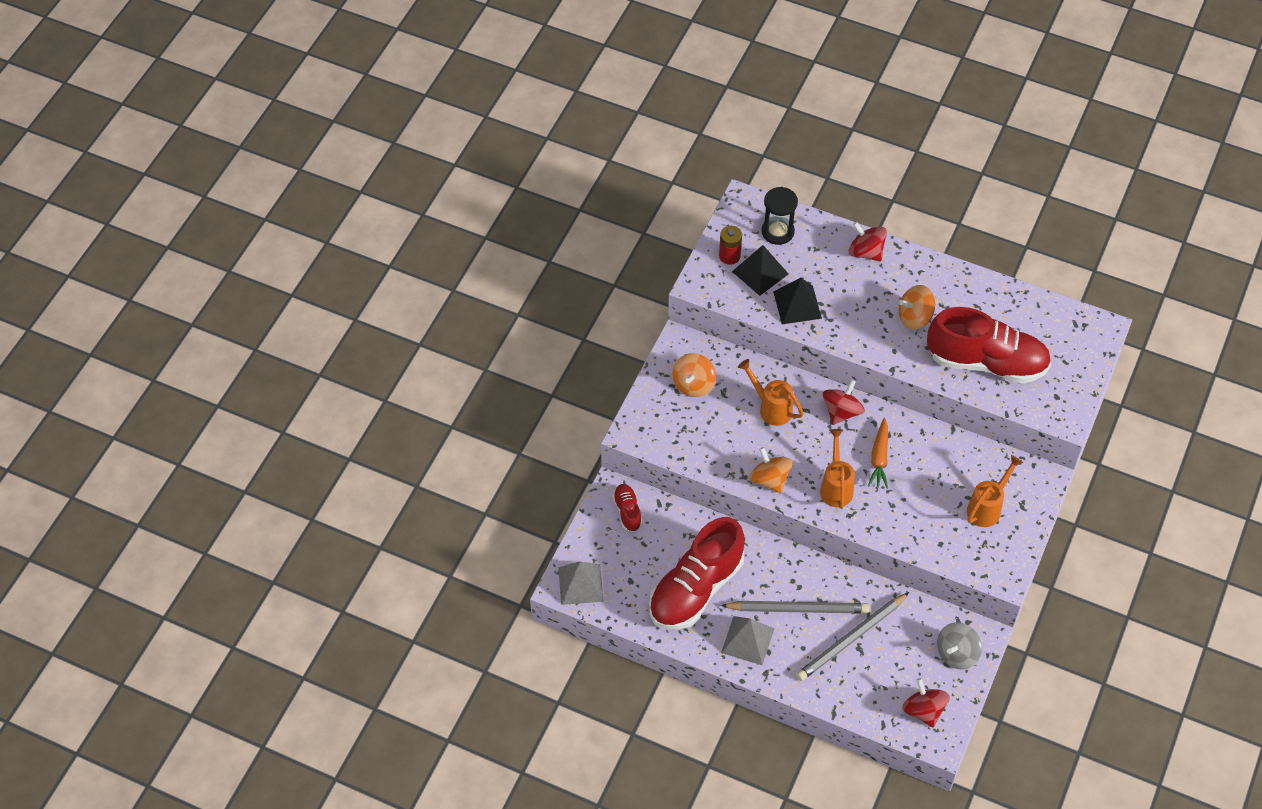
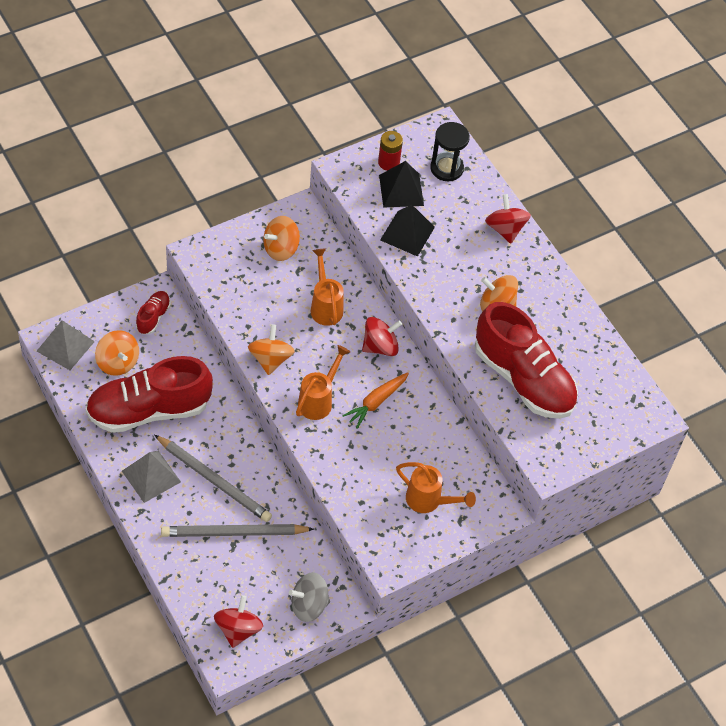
camera: 30 degrees right, 0 degrees up
(635, 568) = (118, 362): none -> orange spinning top
(987, 507) = (429, 501): orange watering can -> orange watering can turned 45 degrees clockwise

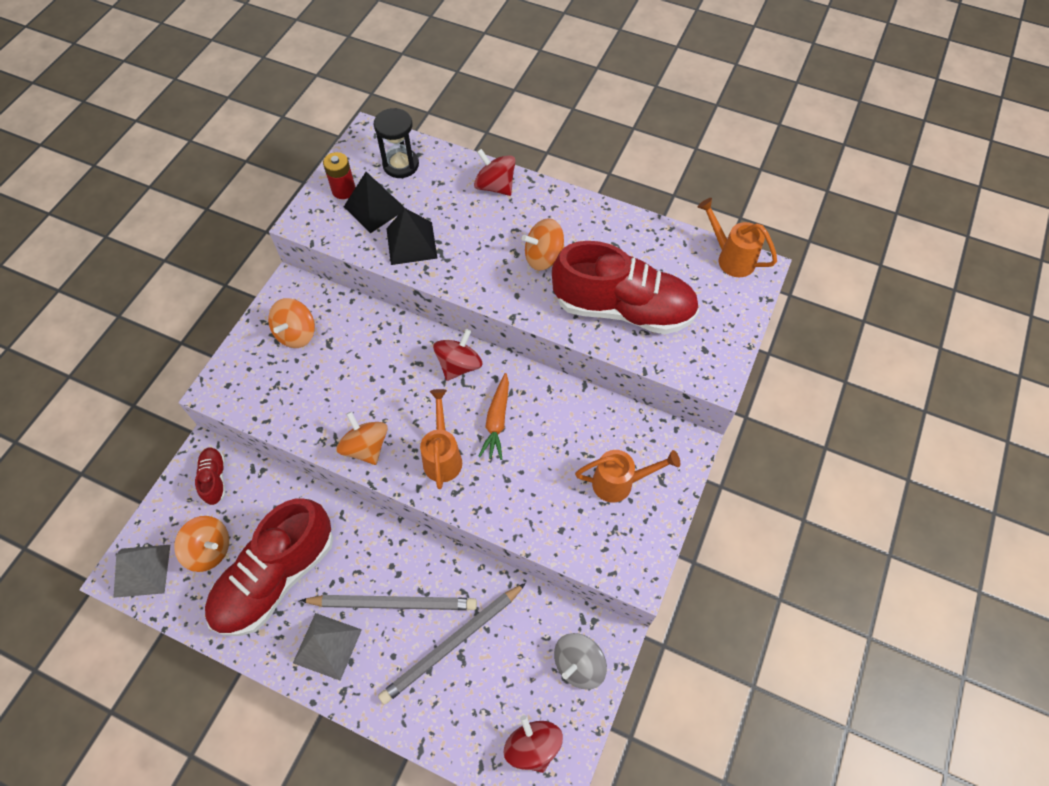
camera: 30 degrees left, 5 degrees up
(325, 306) = (379, 360): orange watering can -> orange watering can (730, 258)

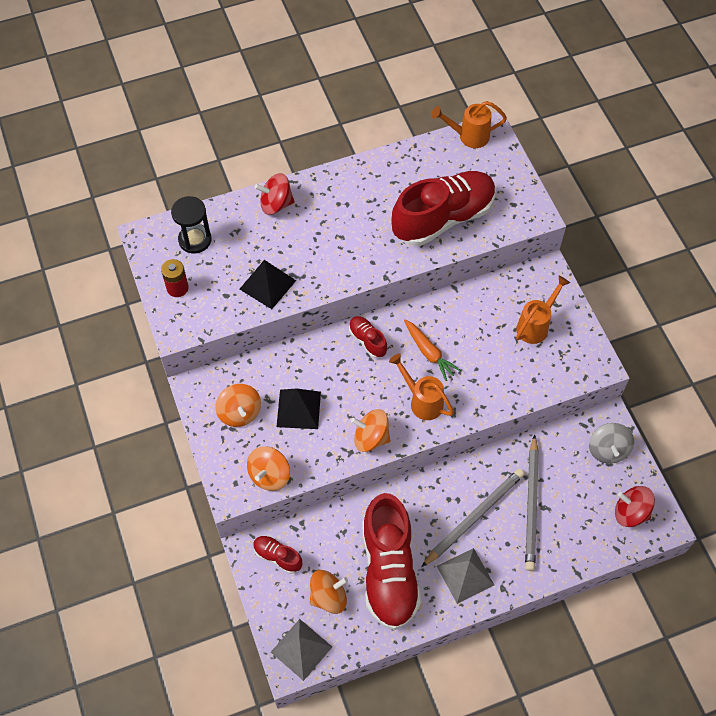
camera: 45 degrees left, 0 degrees up
(375, 208) = (214, 282): black pyramid -> black pyramid (298, 409)
(459, 365) = (367, 340): red spinning top -> red shoe
(543, 257) = (360, 225): orange spinning top -> orange spinning top (269, 475)

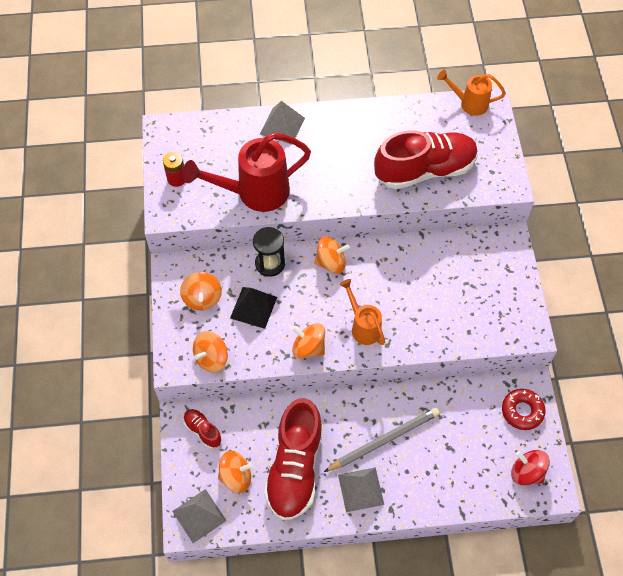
camera: 15 degrees right, 0 degrees up
(195, 240) = (204, 141): black hourglass -> black hourglass (270, 263)
(267, 284) = (254, 193): black pyramid -> red watering can
(276, 204) = (282, 126): red spinning top -> grey pyramid
(367, 340) = (331, 262): red shoe -> orange spinning top
(429, 353) = (382, 286): orange carrot -> none
(531, 505) = (438, 443): grey pencil -> none
(536, 325) = (485, 284): orange watering can -> none
(607, 450) = (522, 411): grey spinning top -> red donut

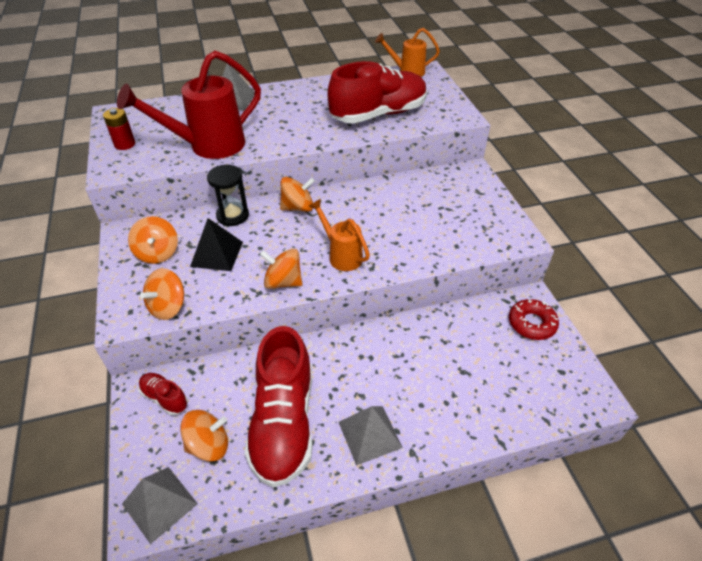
camera: 10 degrees left, 15 degrees down
(384, 440) = (386, 375): grey pencil -> none
(526, 472) = (560, 384): red spinning top -> none

